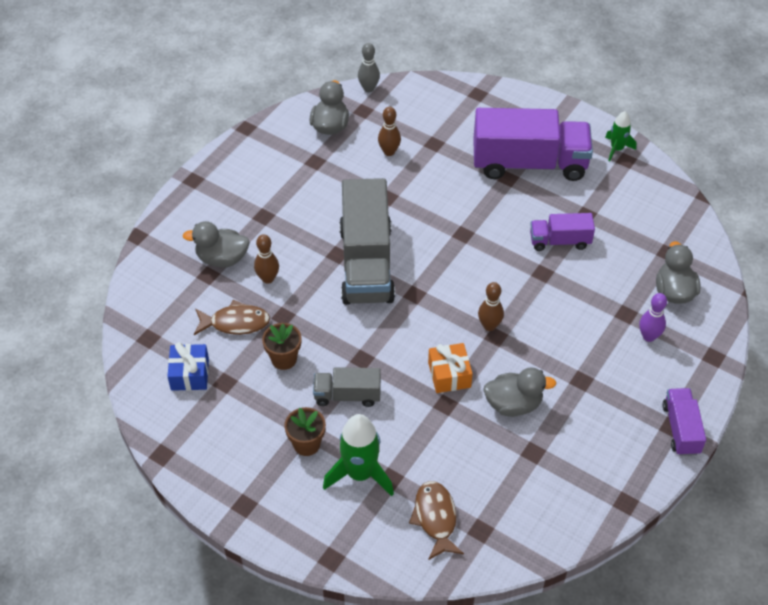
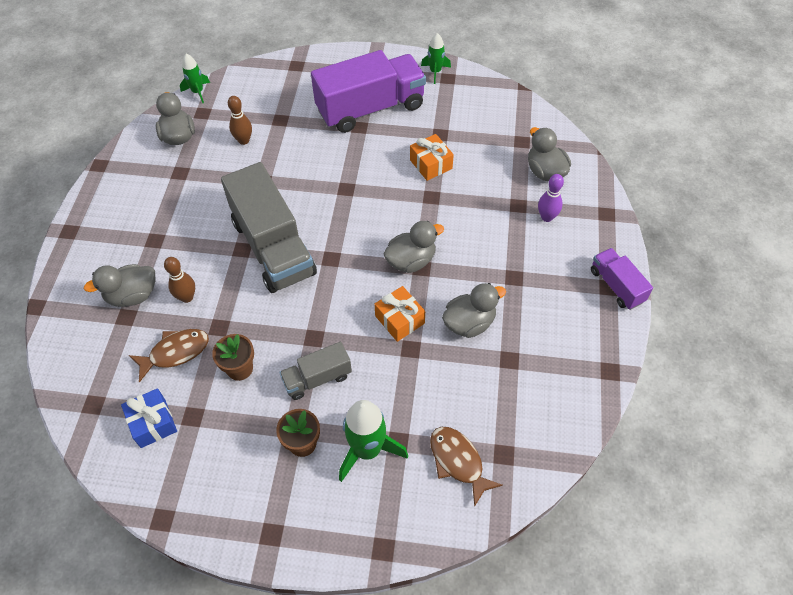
camera: 25 degrees left, 5 degrees up
(368, 88) = (198, 92): grey bowling pin -> green rocket
(489, 326) = (411, 261): brown bowling pin -> grey duck
(559, 241) = (431, 164): purple truck -> orange gift

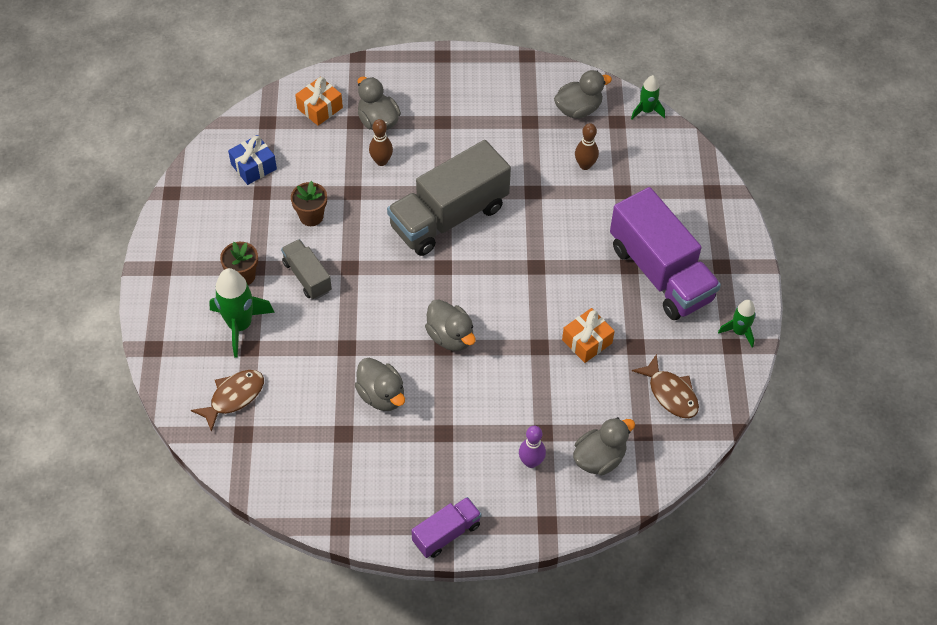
camera: 80 degrees right, 0 degrees up
(175, 352) = (322, 166): brown fish -> brown fish (670, 393)
(399, 319) = (378, 334): orange gift -> orange gift (320, 108)

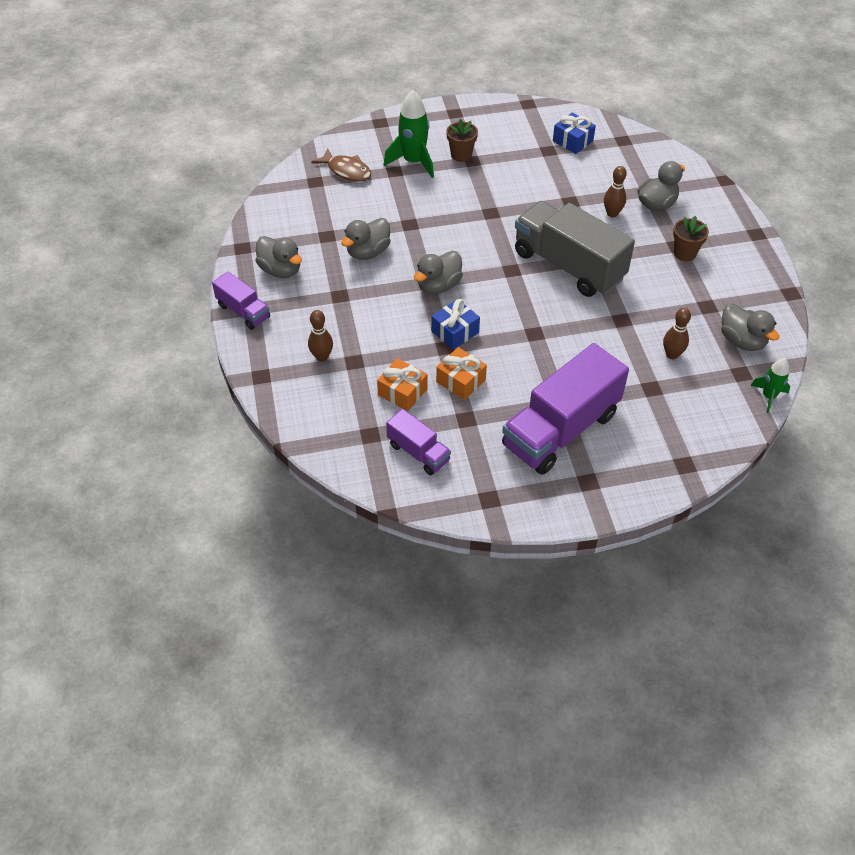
camera: 80 degrees right, 5 degrees down
(307, 277) = (472, 190): grey truck -> none
(311, 216) = (535, 182): brown flower pot -> brown flower pot (684, 253)
(320, 108) = (653, 167): orange gift -> orange gift (402, 392)
(520, 334) = (455, 332): none -> blue gift
(531, 462) = (322, 357): purple bowling pin -> brown bowling pin
(599, 458) = (335, 405): grey duck -> grey duck (281, 270)
(670, 393) = (418, 452): brown fish -> purple truck
(739, 332) = (509, 504): green rocket -> none

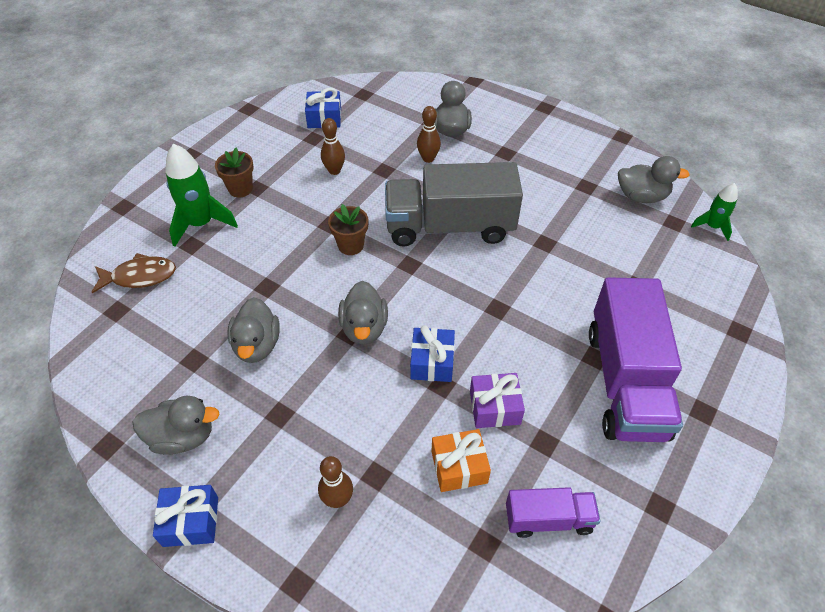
camera: 45 degrees left, 0 degrees up
(243, 311) = (191, 521): purple truck -> blue gift
(461, 381) = (494, 407): orange gift -> purple gift
(672, 354) = (614, 244): brown bowling pin -> brown bowling pin (334, 170)
(684, 253) = (519, 155): brown flower pot -> brown flower pot (351, 245)

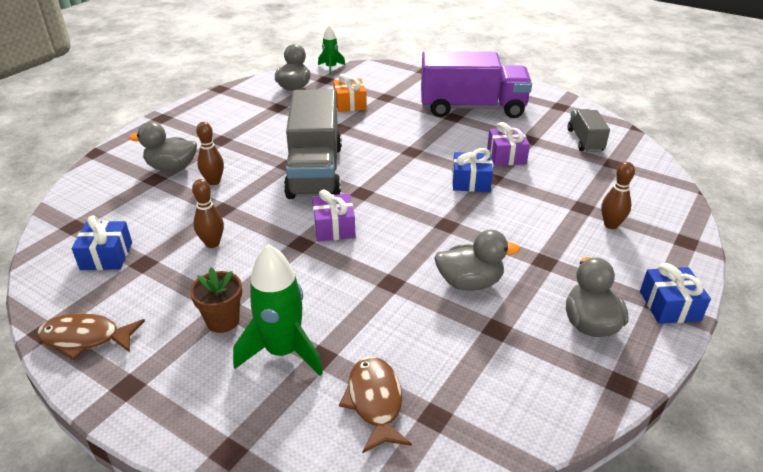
camera: 90 degrees left, 15 degrees down
(237, 127) = (85, 338): none -> brown fish
(351, 245) = (334, 227): brown flower pot -> purple gift
(364, 328) = (439, 216): grey duck -> none
(459, 467) = (561, 171): orange gift -> orange gift (350, 104)
(548, 519) = (585, 141): purple truck -> grey truck

